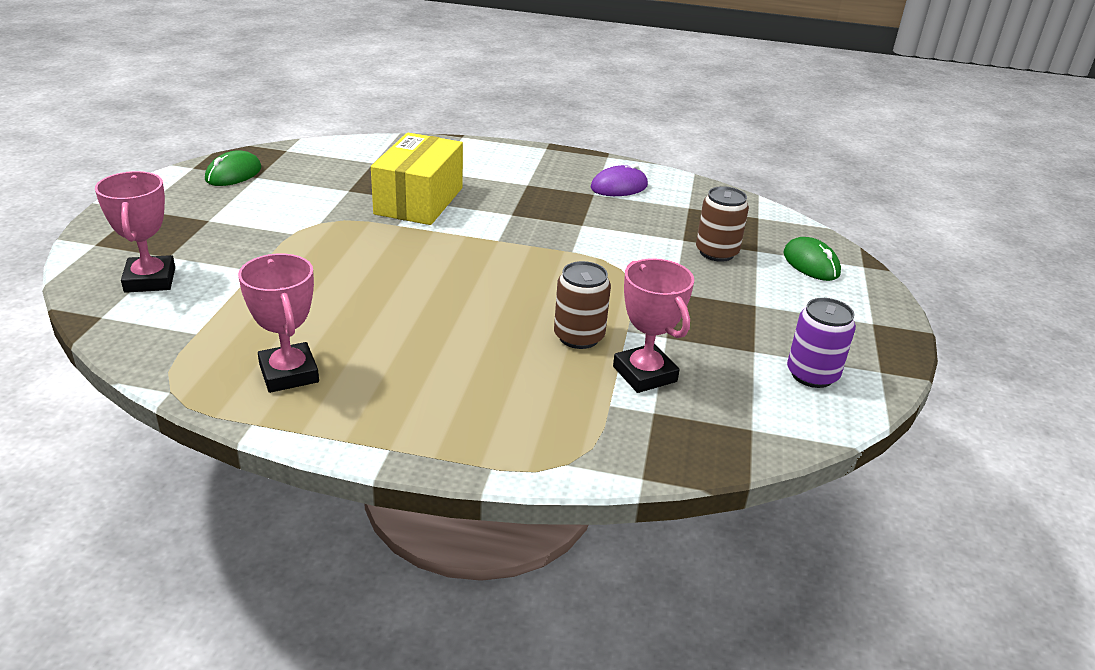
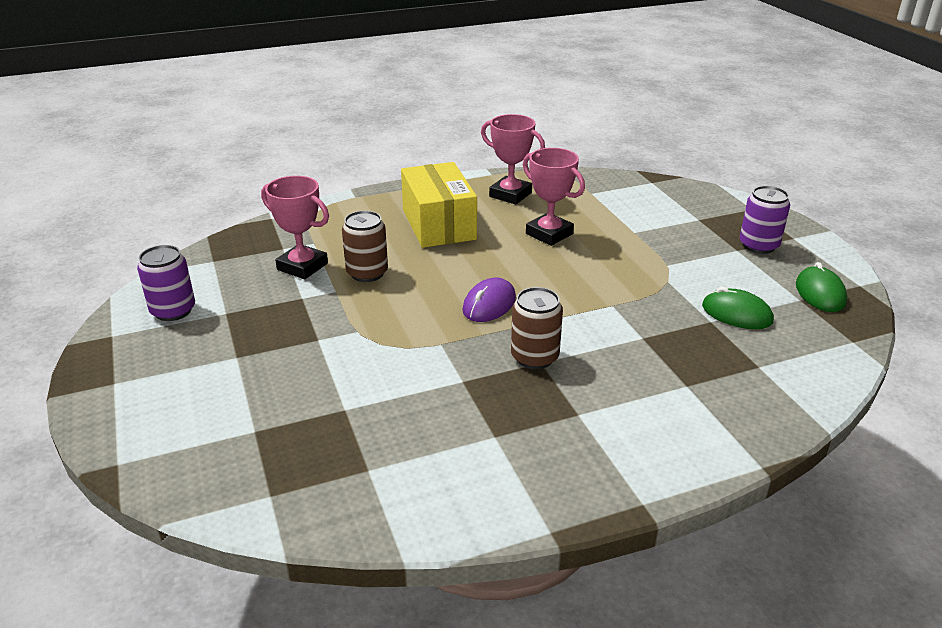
camera: 150 degrees right, 0 degrees up
(150, 280) = (674, 204): pink trophy -> pink trophy (549, 234)
(183, 215) = (758, 245): none -> purple can
(419, 201) = (638, 337): yellow box -> yellow box (439, 224)
(619, 187) = (477, 465): purple mouse -> purple mouse (489, 304)
(716, 252) = (299, 406): brown can -> brown can (534, 357)
(811, 264) = (185, 437): green mouse -> green mouse (736, 314)

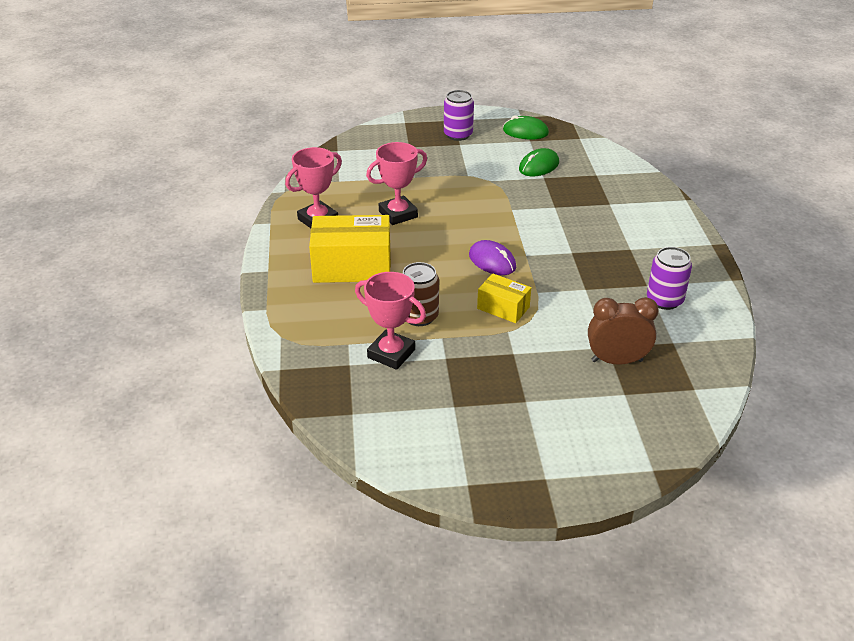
camera: 75 degrees left, 5 degrees up
(173, 311) = (438, 441): purple can -> purple can (664, 300)
(302, 266) = (391, 354): pink trophy -> pink trophy turned 75 degrees clockwise
(318, 419) = (617, 361): none -> brown clock
(399, 323) = (503, 308): none -> yellow box
(534, 357) = (565, 253): brown can -> none

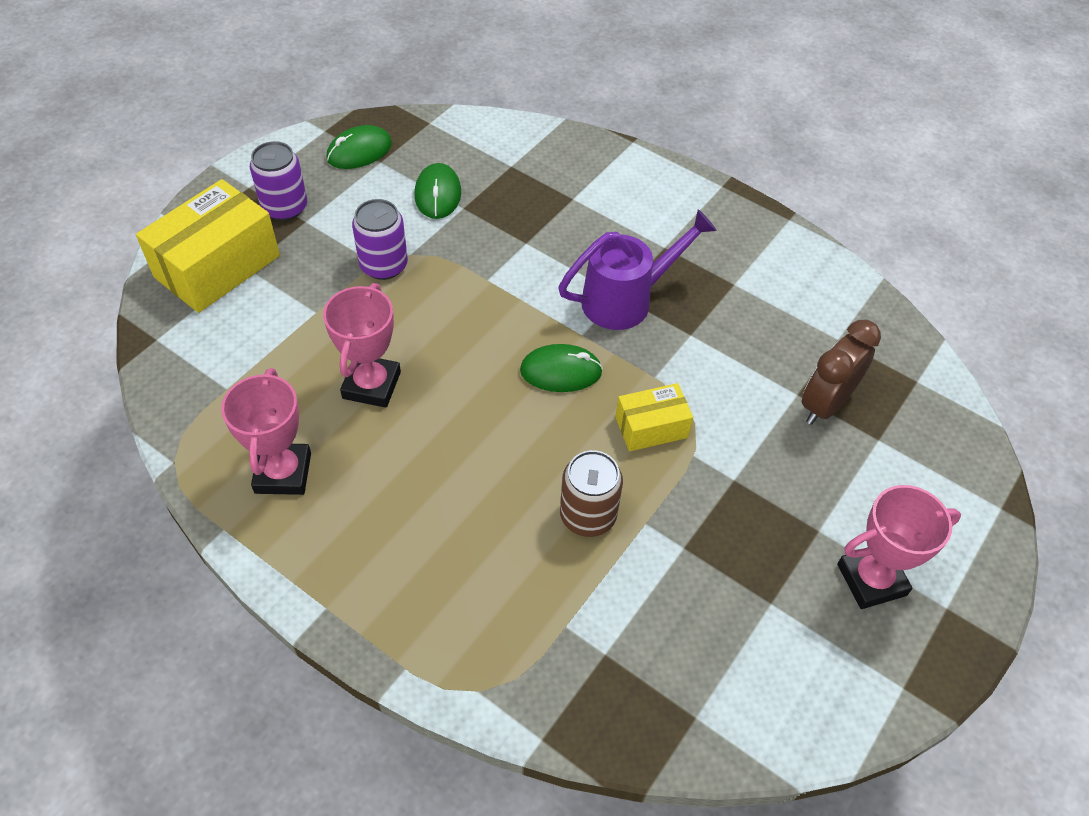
camera: 50 degrees left, 15 degrees up
(352, 266) = (421, 509): yellow box -> yellow box (217, 266)
(391, 354) = (627, 595): pink trophy -> pink trophy (871, 580)
(492, 261) = (561, 371): purple mouse -> green mouse
(572, 256) = (627, 299): none -> purple watering can
(664, 300) = (770, 291): purple can -> purple can (384, 265)

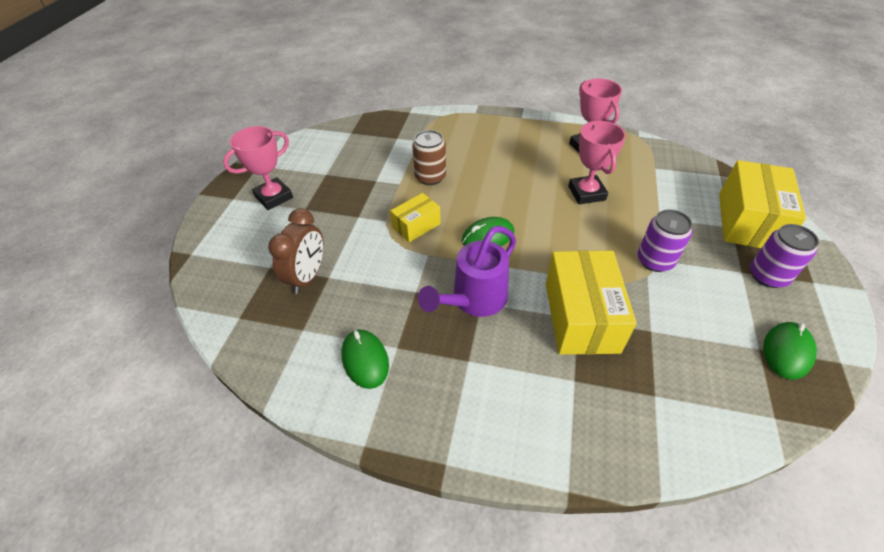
camera: 160 degrees right, 5 degrees down
(437, 194) = (681, 335): green mouse -> green mouse (365, 360)
(521, 243) = (581, 317): none -> yellow box

